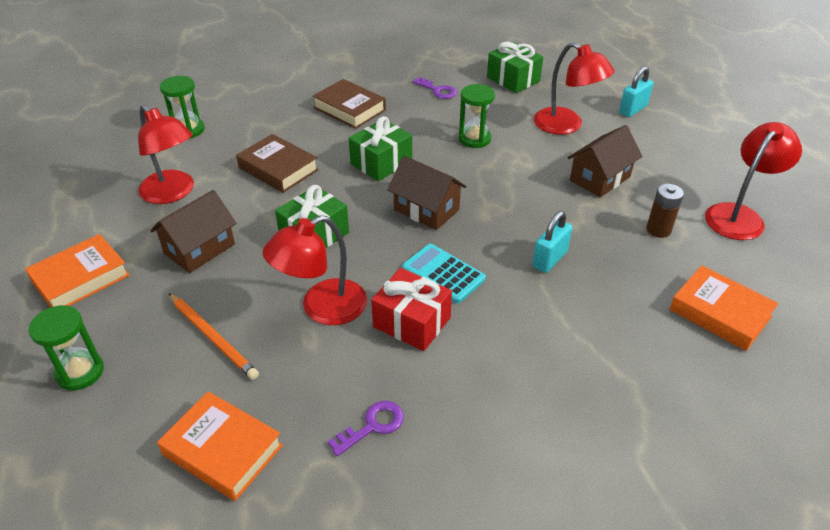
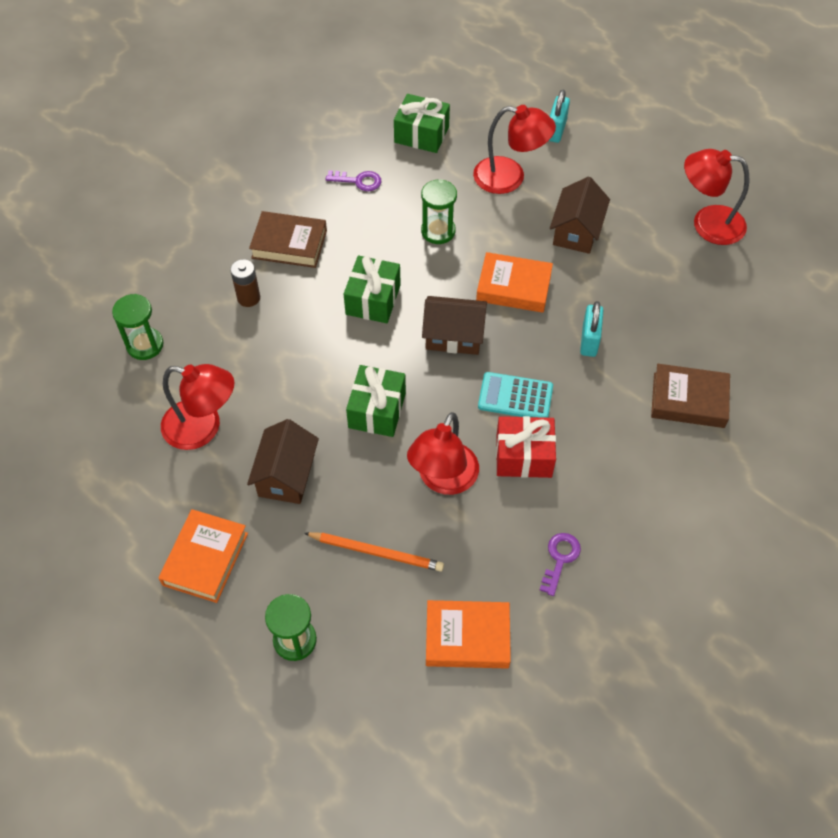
camera: 30 degrees left, 15 degrees up
(278, 169) = (281, 351): brown book -> brown book (688, 400)
(658, 230) = (654, 268): brown battery -> brown battery (248, 298)
(720, 313) = (741, 332): orange book -> orange book (513, 287)
(739, 215) = (707, 223): red lamp -> red lamp turned 90 degrees counterclockwise

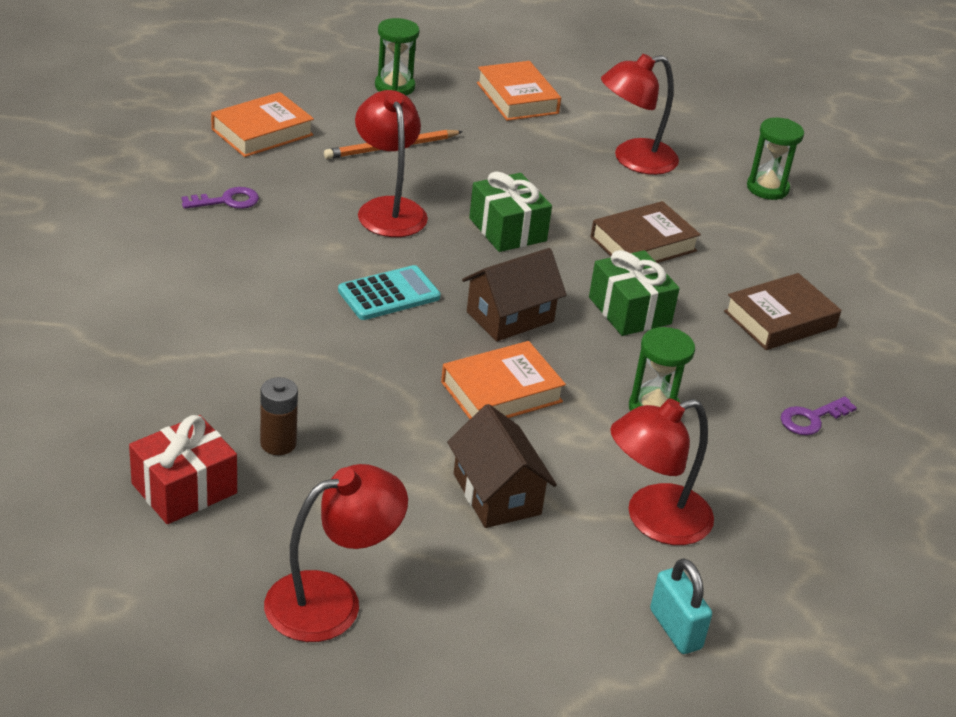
camera: 135 degrees right, 20 degrees down
(248, 298) = (743, 258): brown battery -> brown battery (278, 443)
(286, 475) = (524, 160): brown house -> none
(421, 134) = (827, 517): green gift -> none
(523, 456) = (331, 254): red gift -> red gift (184, 488)
(560, 559) = (227, 201): purple key -> purple key turned 90 degrees counterclockwise
(589, 340) = (361, 378): turquoise padlock -> none
(688, 400) = (196, 371): brown book -> brown book (643, 244)

